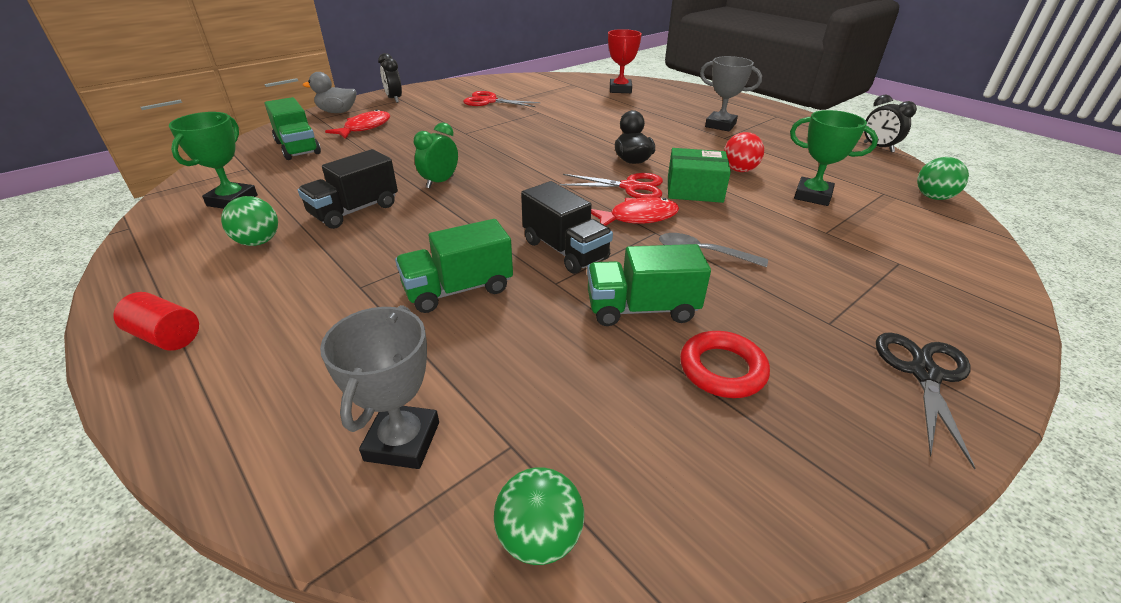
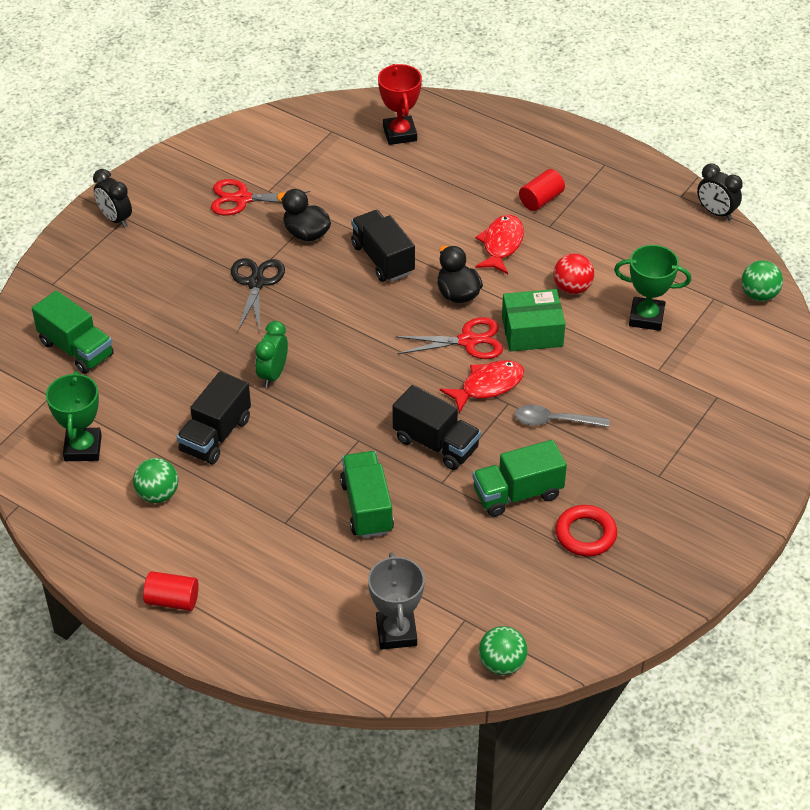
camera: 15 degrees left, 10 degrees up
(337, 112) = (64, 265): grey duck -> none
(365, 128) = (124, 292): red fish -> red fish (501, 245)
(458, 289) = (366, 507): green truck -> green truck turned 120 degrees clockwise
(524, 119) = (306, 233): none -> black duck
(577, 136) = (382, 259): none -> black truck
(720, 125) = (541, 200): grey trophy -> red cylinder
(924, 374) = (720, 507): black scissors -> black scissors (256, 283)

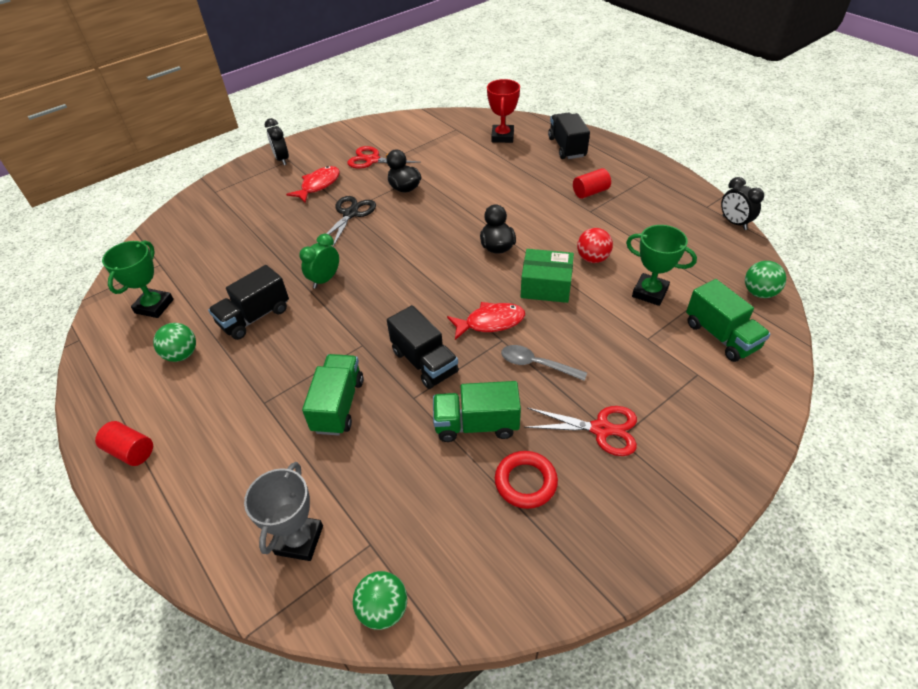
camera: 20 degrees right, 0 degrees up
(76, 349) = (200, 236): green truck -> green truck (721, 336)
(382, 259) = (451, 213): black truck -> black truck (567, 147)
(468, 341) = (489, 283): red scissors -> red scissors (601, 429)
(501, 245) = (546, 218): red fish -> red fish (318, 185)

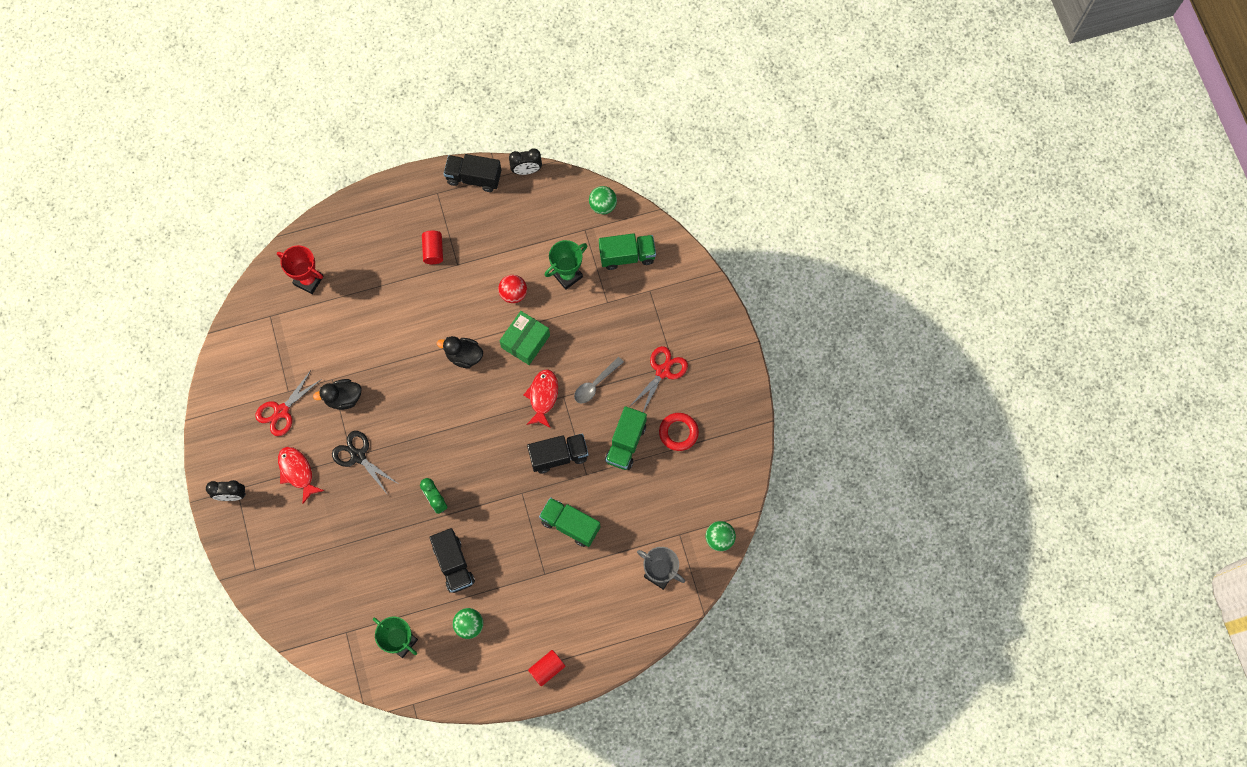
camera: 70 degrees left, 25 degrees up
(567, 147) = (358, 234): black truck -> black truck (474, 178)

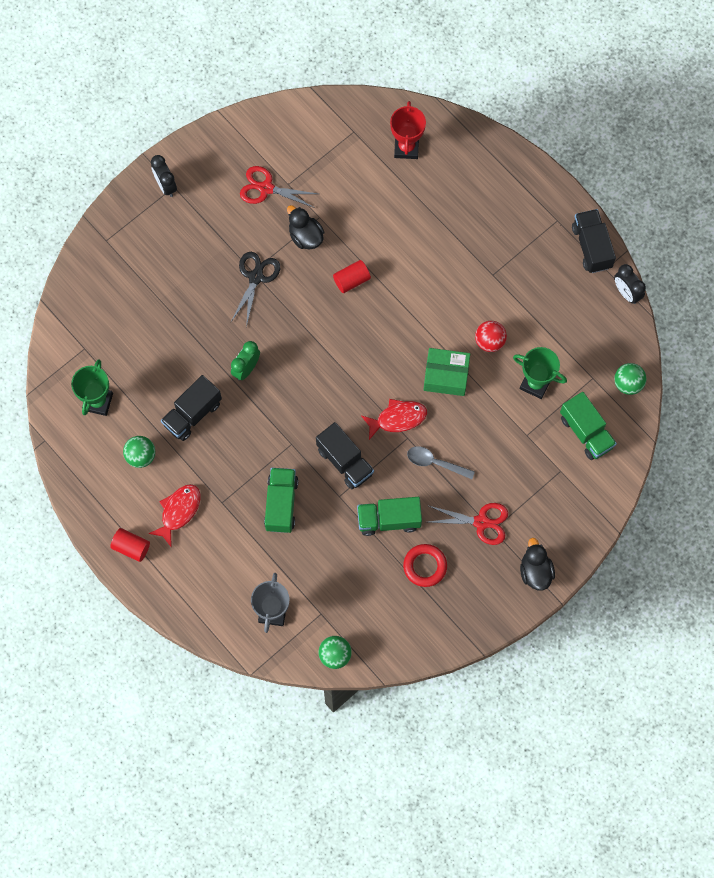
camera: 65 degrees right, 0 degrees up
(297, 472) = (215, 231): red fish -> red fish (179, 511)
(433, 251) = (495, 246): red cylinder -> red cylinder (351, 280)
(464, 356) = (402, 325): black duck -> black duck (535, 571)

